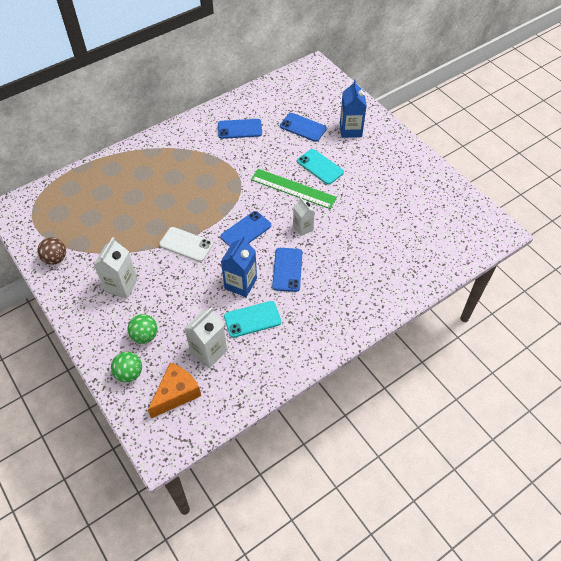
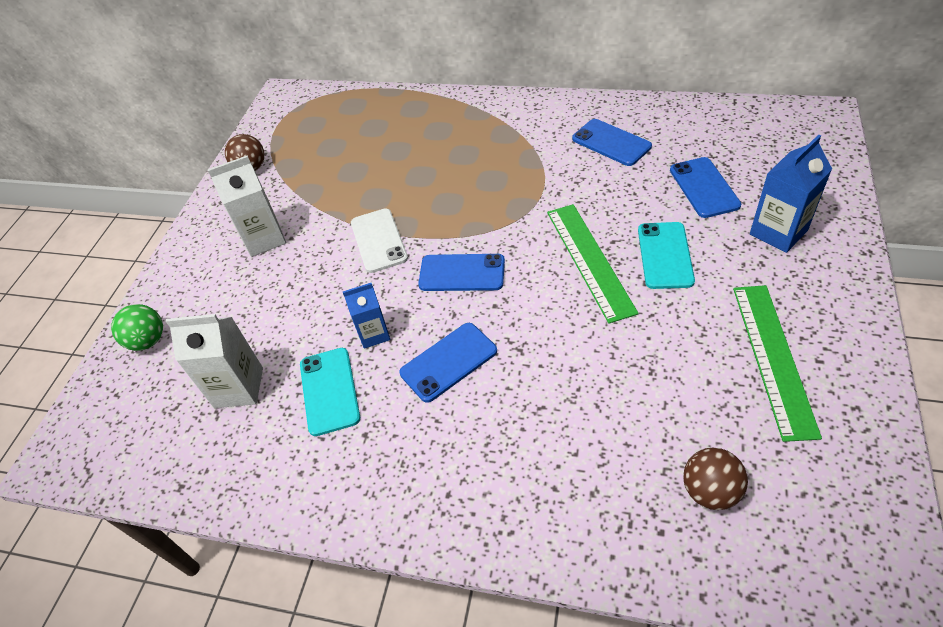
camera: 55 degrees right, 5 degrees down
(145, 336) = (212, 312): green ball -> none
(176, 393) = (151, 406): orange cheese -> none
(240, 284) = (374, 334): blue carton -> blue carton, size x0.65
(252, 319) = (329, 391): turquoise phone -> turquoise phone turned 45 degrees clockwise
(303, 228) = (538, 322): white carton -> none
(398, 181) = (773, 358): none -> green ruler
(425, 241) = (710, 491): none -> brown ball

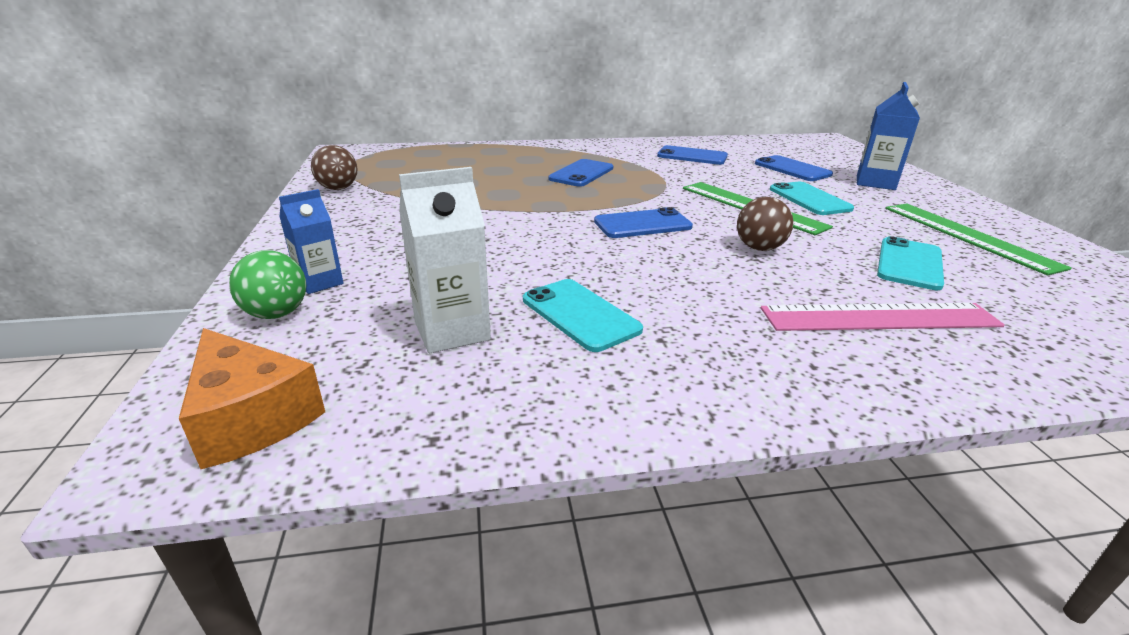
camera: 30 degrees left, 20 degrees down
(103, 439) = (251, 417): none -> orange cheese
(264, 239) = (392, 226): white carton -> none
(374, 334) = (591, 269): blue carton -> blue carton (319, 282)
(379, 240) = (532, 215): white phone -> none
(449, 362) = (695, 275): blue phone -> blue phone (581, 173)
(551, 456) = (879, 317): none -> pink ruler
(657, 390) = (909, 264): none -> turquoise phone
(710, 491) = (1044, 312): brown ball -> brown ball (759, 248)

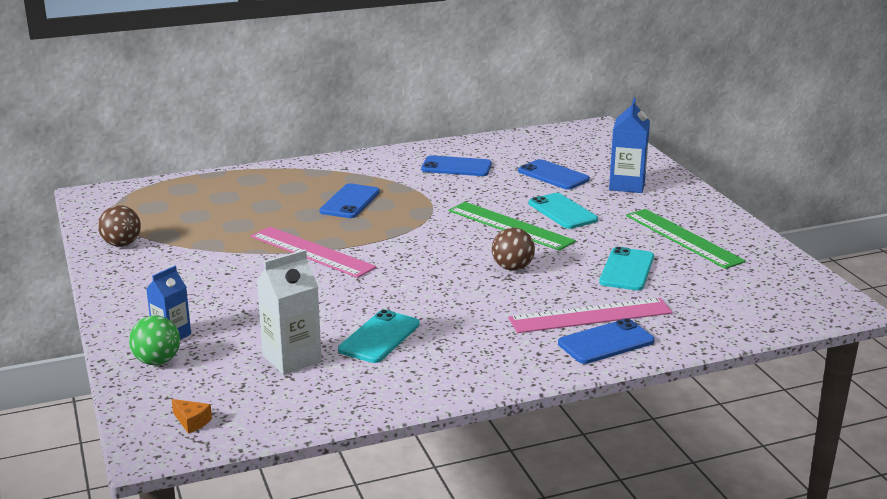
camera: 10 degrees left, 5 degrees down
(251, 417) = (192, 422): orange cheese -> orange cheese, size x0.45
(527, 211) = (312, 252): none -> pink ruler
(580, 314) = (379, 337): turquoise phone -> turquoise phone turned 75 degrees clockwise
(642, 224) = (415, 254): blue phone -> blue phone (606, 342)

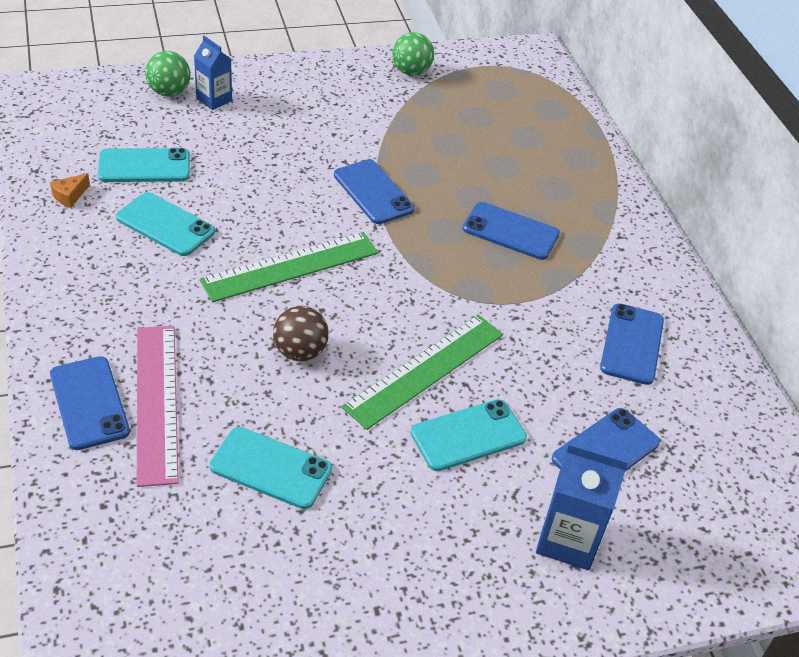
camera: 90 degrees right, 20 degrees up
(121, 244) = (411, 71): brown ball -> green ball
(192, 422) = (62, 108): orange cheese -> orange cheese (69, 196)
(292, 358) = (144, 166): white carton -> turquoise phone
(312, 252) = (373, 192): pink ruler -> blue phone
(683, 238) = (361, 564): green ruler -> green ruler (290, 266)

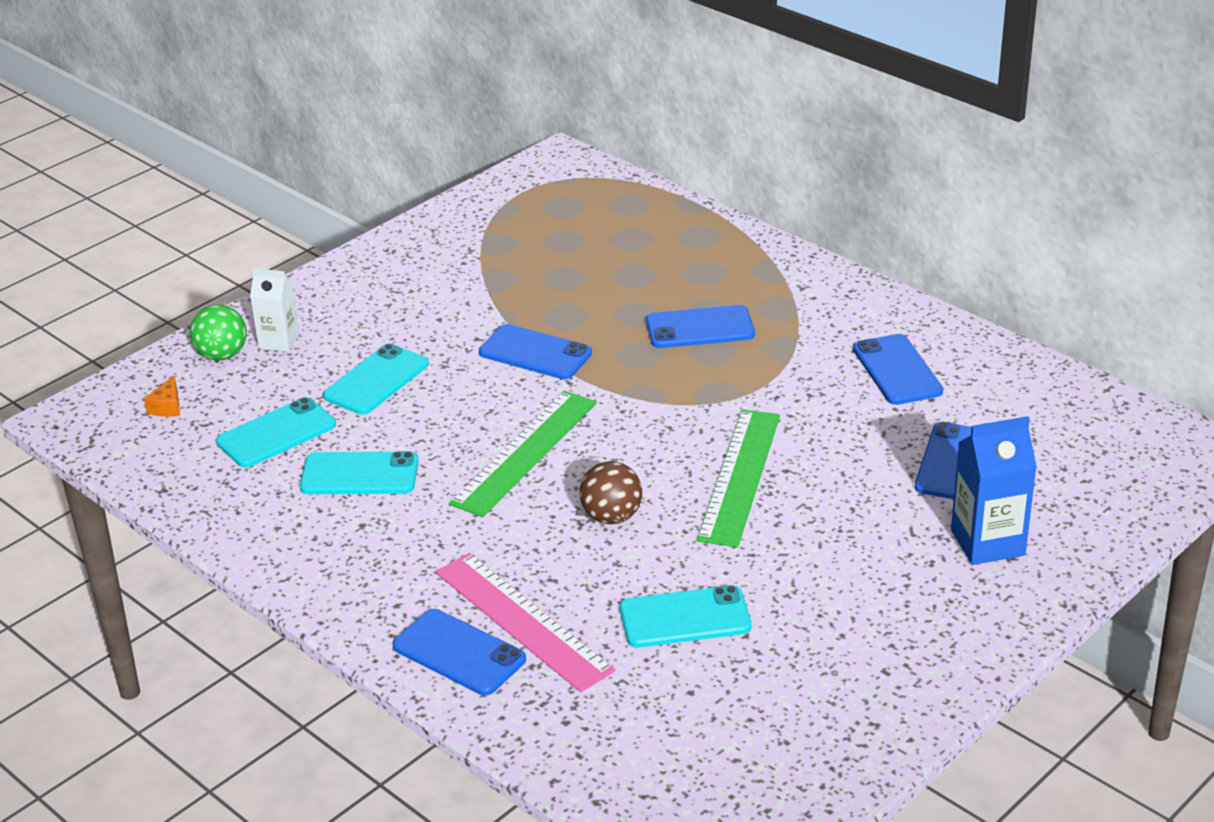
camera: 25 degrees left, 10 degrees down
(69, 196) = (229, 495): orange cheese -> orange cheese (167, 407)
(214, 99) = (279, 341): blue carton -> white carton
(411, 71) = (455, 228): green ball -> none
(468, 435) = (829, 508): turquoise phone -> turquoise phone (376, 380)

